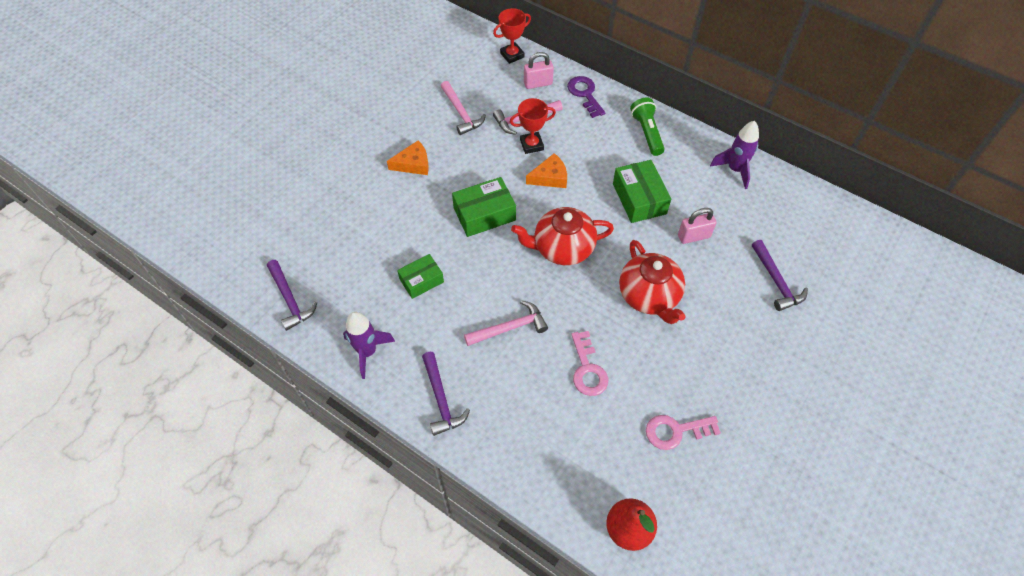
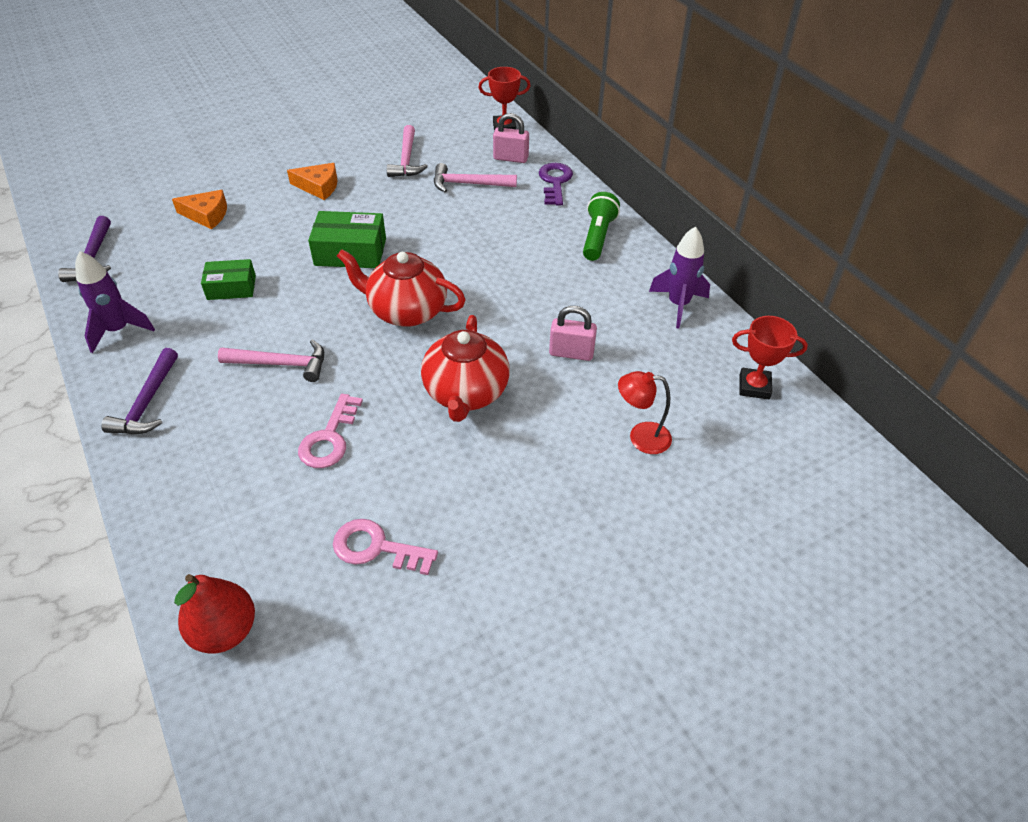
camera: 25 degrees right, 10 degrees down
(531, 145) = (456, 208): red trophy -> red trophy (754, 387)
(550, 177) = (450, 242): orange cheese -> orange cheese (207, 215)
(639, 199) = (535, 294): green box -> none
(776, 281) = (641, 437): purple hammer -> red lamp

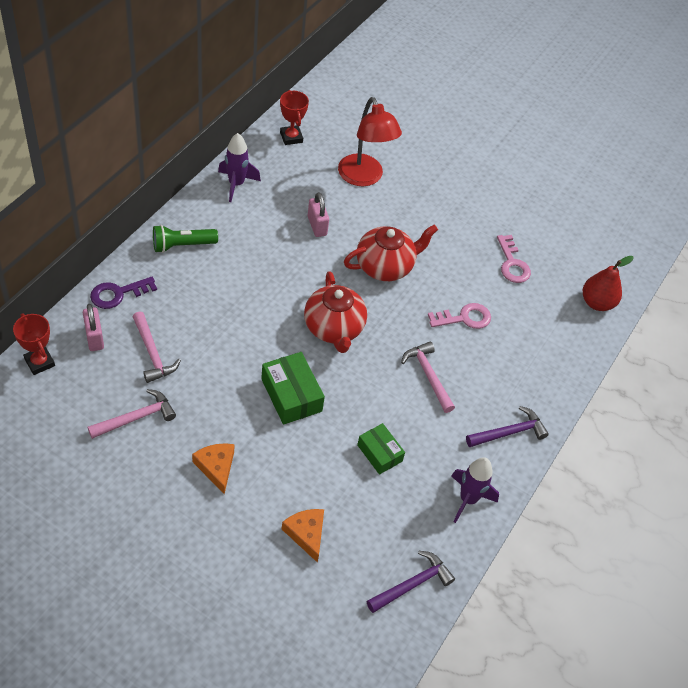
camera: 125 degrees left, 5 degrees up
(641, 437) = (364, 177): red lamp -> red lamp, size x1.76

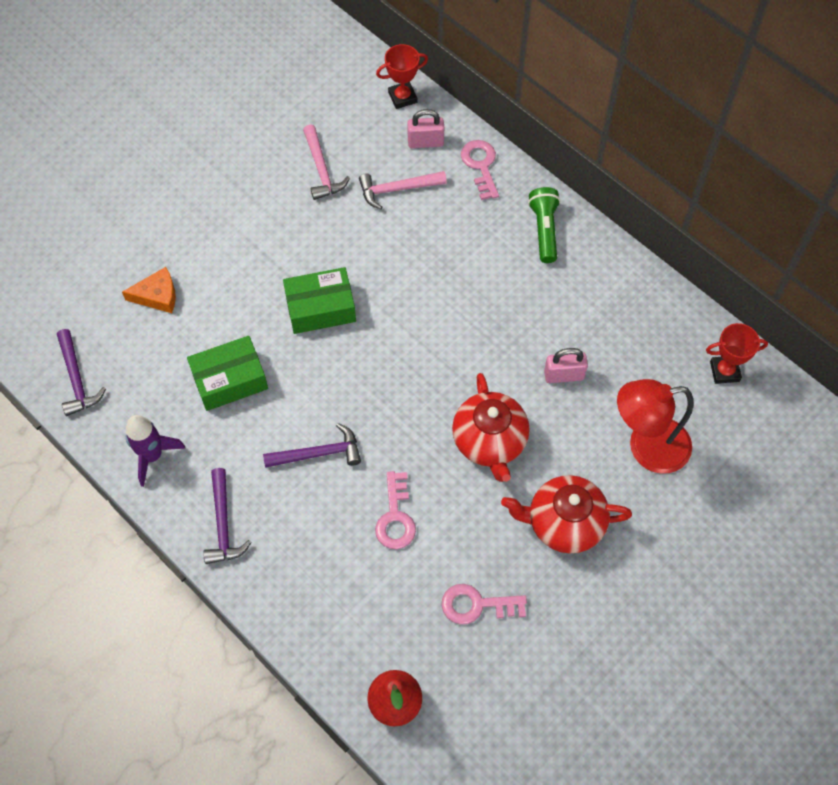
camera: 110 degrees right, 10 degrees up
(118, 294) = (480, 166): purple key -> pink key
(216, 467) = (250, 230): orange cheese -> none
(236, 184) = (639, 296): purple rocket -> none
(334, 328) = (403, 365): red teapot -> red teapot (564, 523)
(379, 453) = (230, 380): green box -> green box, size x1.51
(428, 375) = (318, 453): pink hammer -> purple hammer

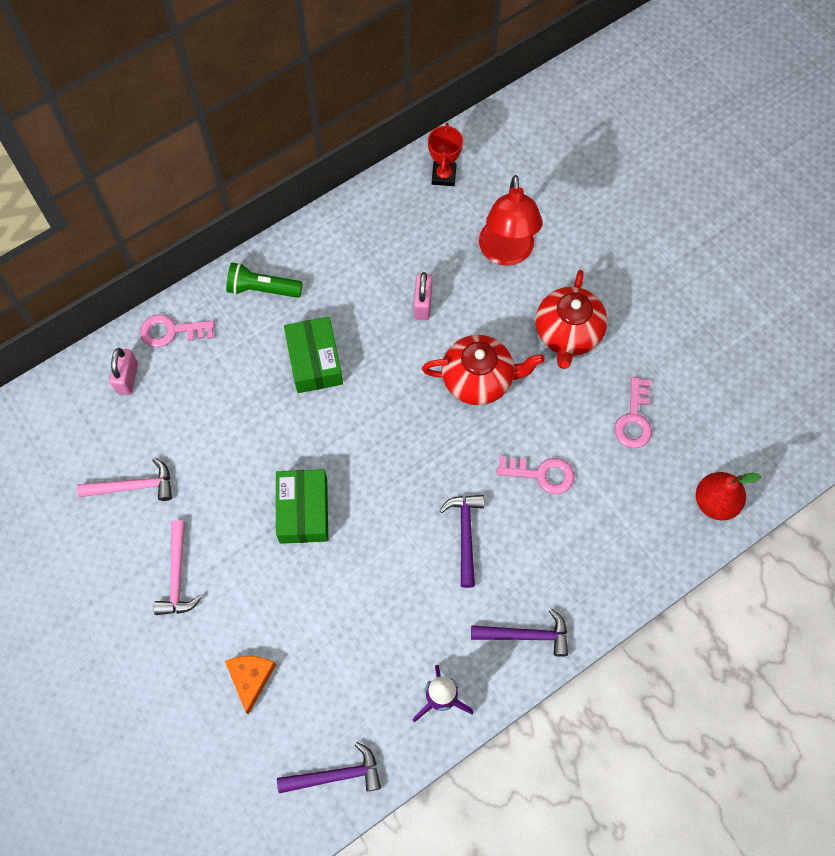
camera: 80 degrees left, 5 degrees up
(230, 380) = (368, 612): green box -> green box (314, 361)
(397, 189) = (179, 415): pink hammer -> pink hammer (177, 576)
(402, 97) = (63, 391): red trophy -> none

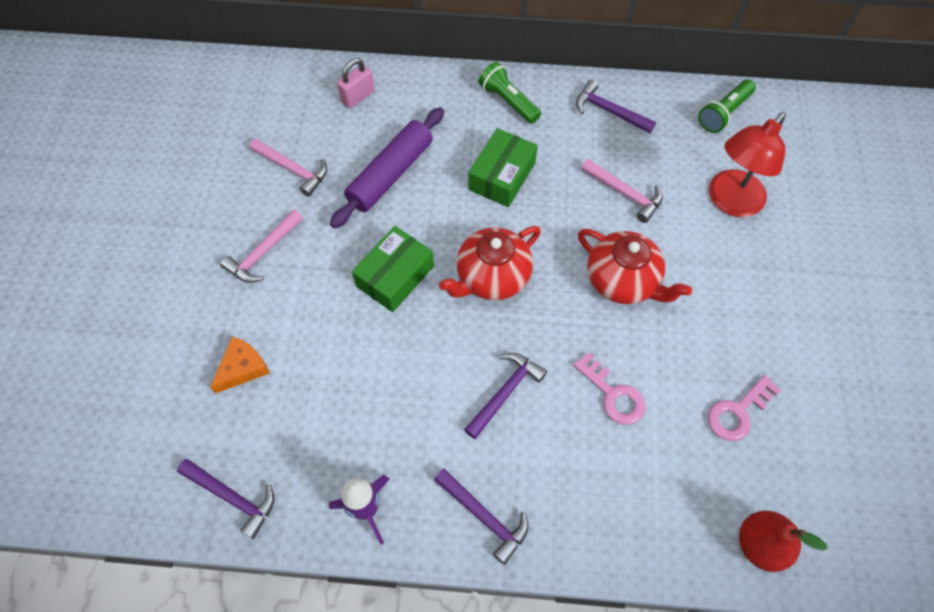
camera: 40 degrees right, 5 degrees down
(171, 331) = (417, 87): pink key -> none
(221, 427) = (391, 174): none -> purple rolling pin
(352, 238) = (609, 111): none -> purple hammer
(423, 304) = (624, 193): pink padlock -> pink hammer
(444, 175) = (724, 113): red trophy -> green flashlight
(567, 333) = (733, 299): red teapot -> red teapot (492, 277)

